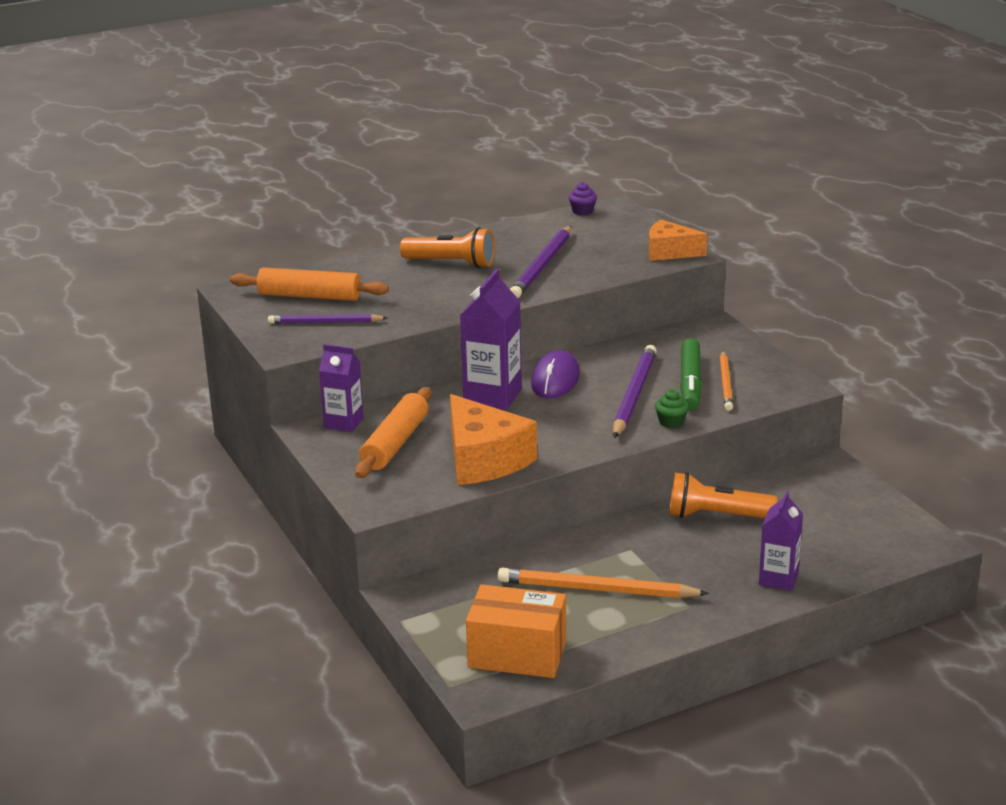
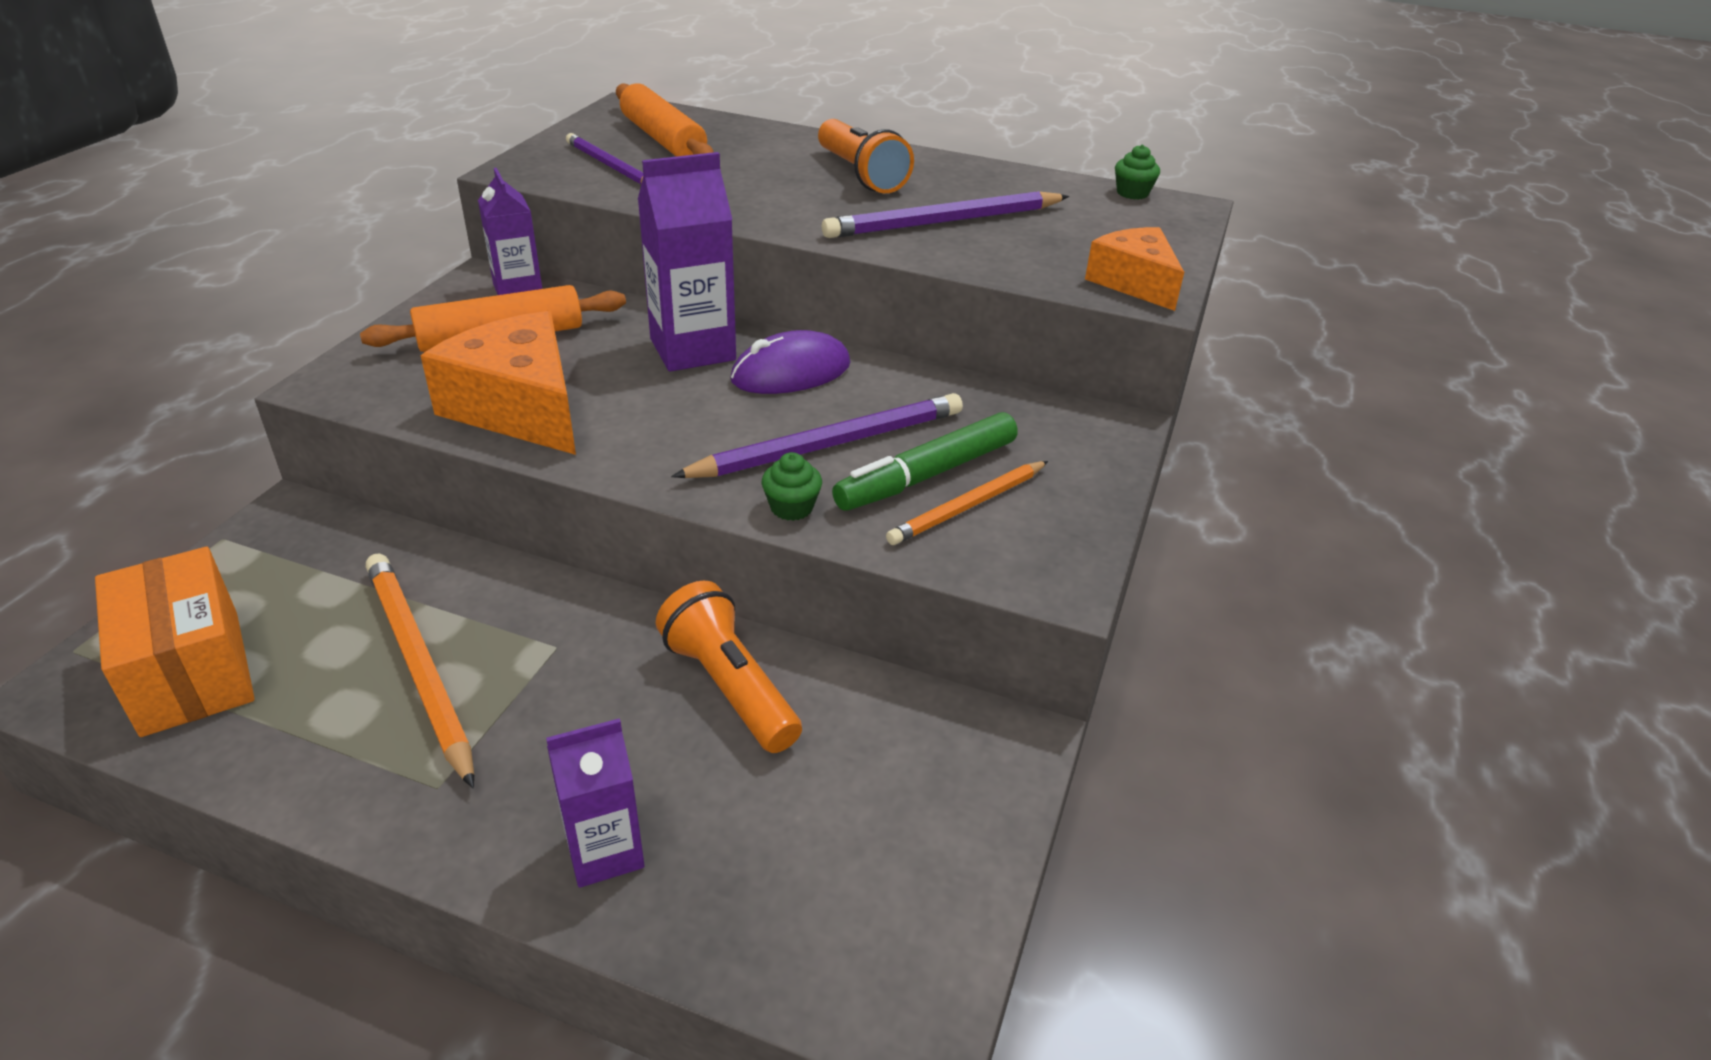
camera: 45 degrees right, 10 degrees up
(483, 460) = (520, 408): orange cheese -> orange cheese turned 120 degrees clockwise
(582, 211) = (1132, 193): purple cupcake -> green cupcake

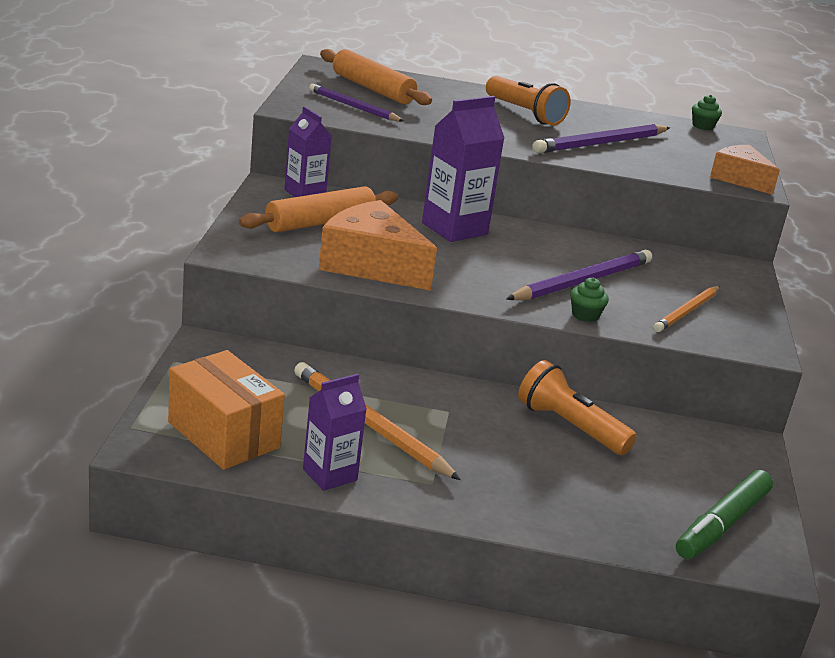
camera: 15 degrees left, 10 degrees down
(604, 851) = (554, 507): purple carton -> purple carton (330, 475)
(791, 372) = (528, 241): purple mouse -> none
(926, 475) = (652, 296): green marker -> green marker (722, 524)

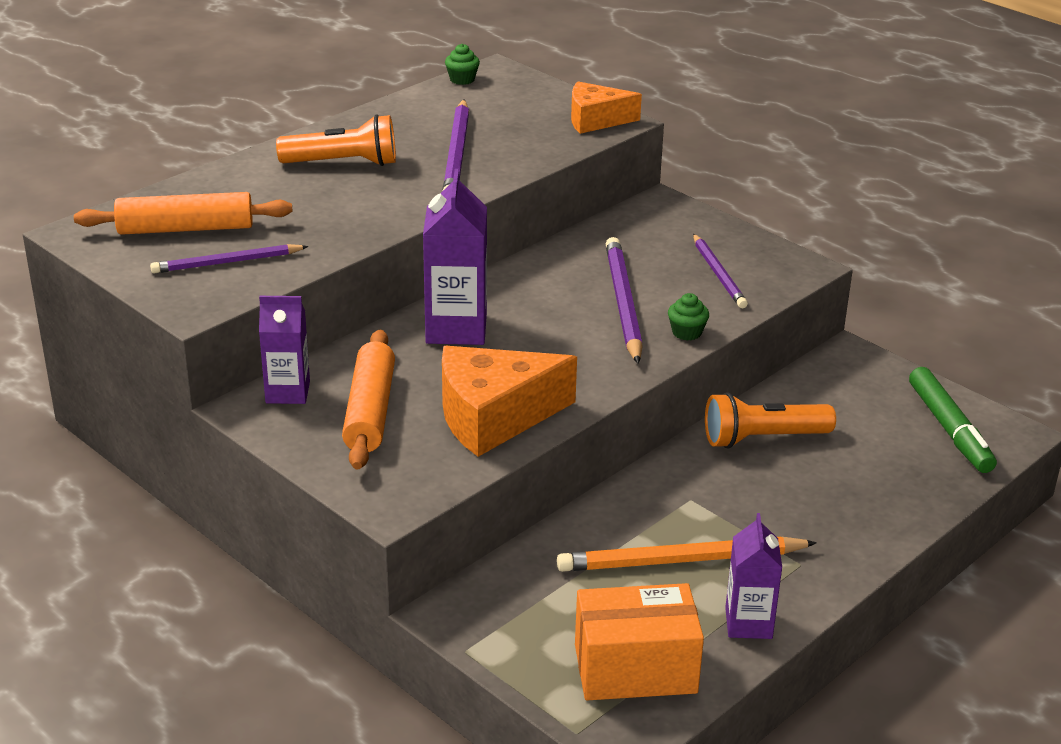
camera: 50 degrees left, 5 degrees up
(687, 312) = (718, 274): orange pencil -> purple pencil

